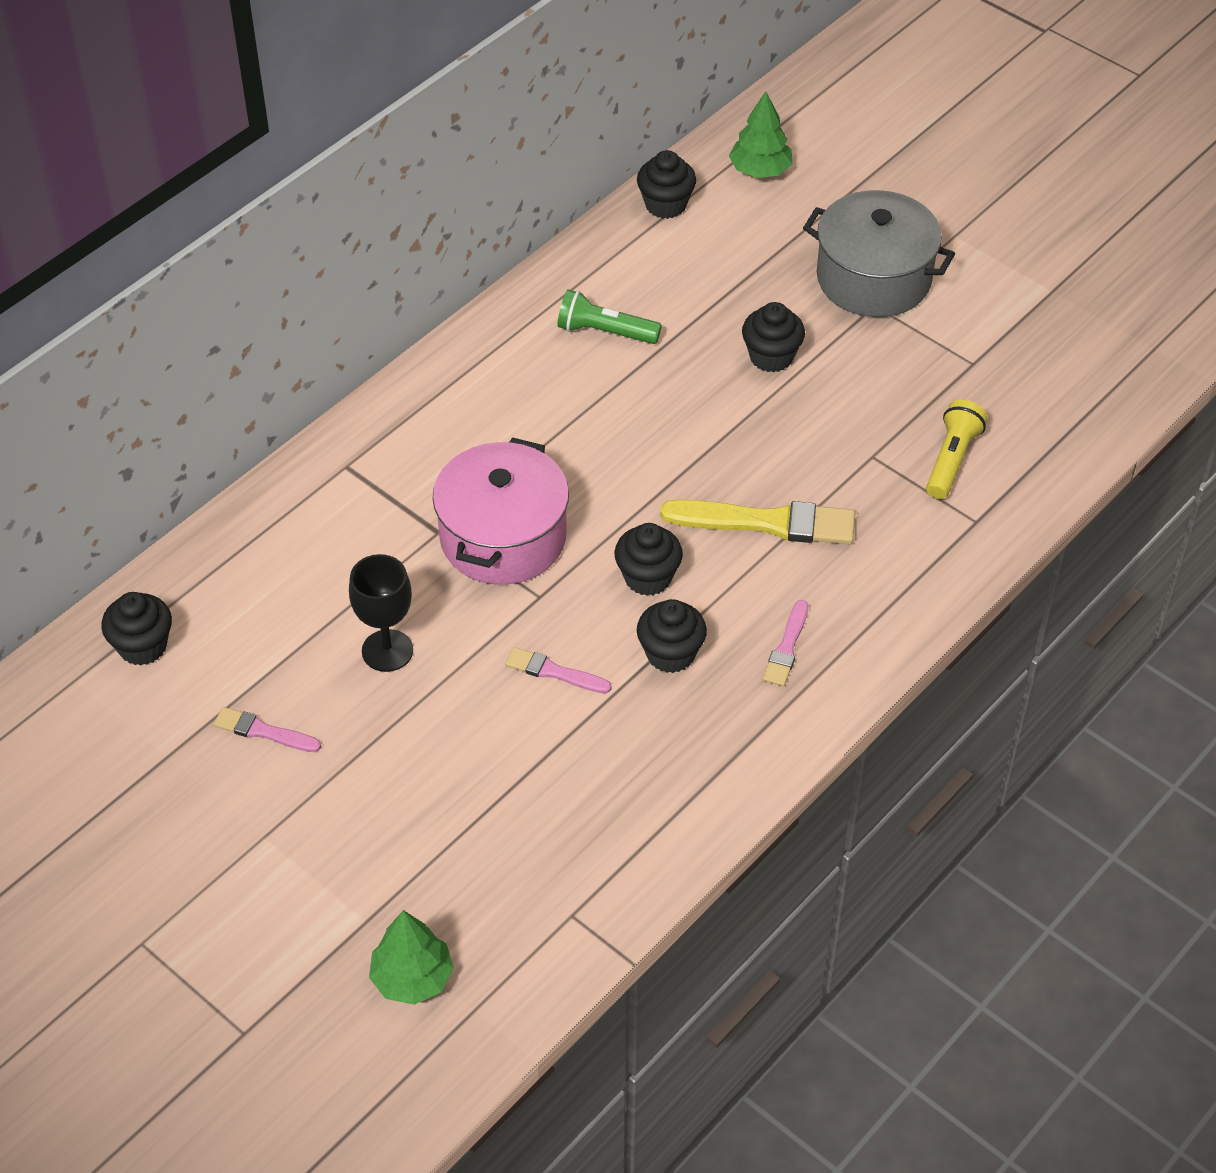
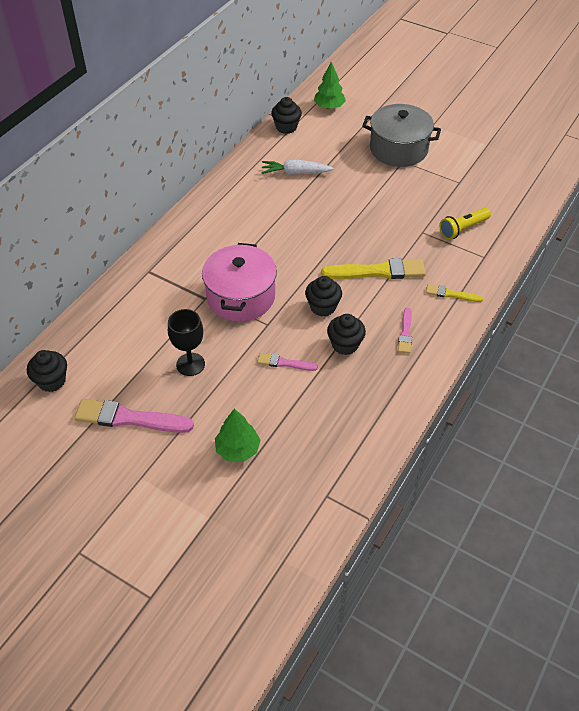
camera: 10 degrees left, 0 degrees up
(263, 731) = (129, 418): pink brush -> pink brush, size x1.87
(412, 978) = (243, 547): green tree -> green tree (238, 449)
(605, 332) = (270, 189): green flashlight -> none
(660, 304) = (295, 173): none -> white carrot
(771, 357) = (358, 191): black cupcake -> none
(892, 585) = (451, 294): none -> yellow brush
(952, 460) = (463, 229): yellow flashlight -> yellow flashlight turned 135 degrees counterclockwise

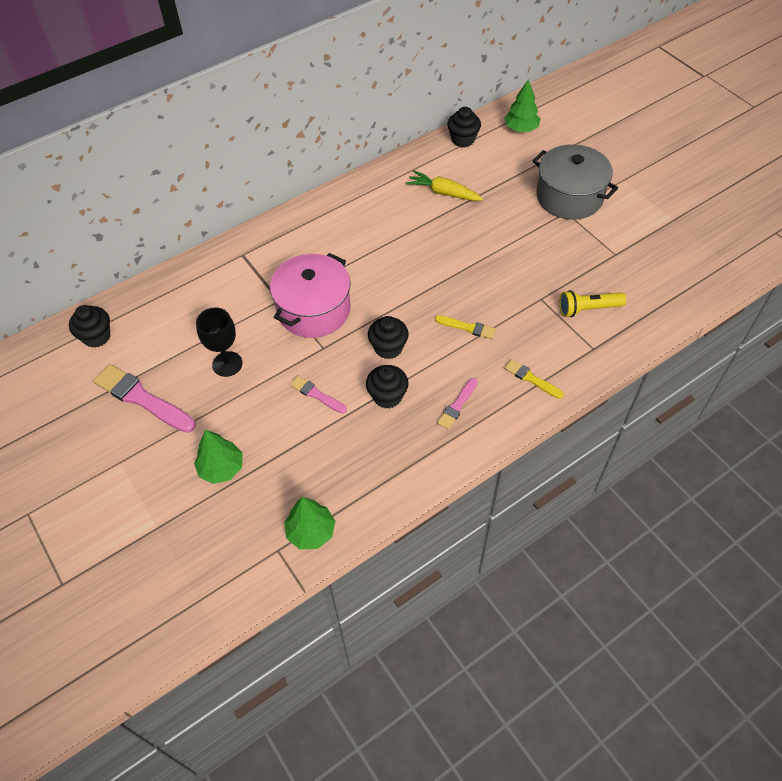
camera: 25 degrees right, 5 degrees up
(295, 173) = (443, 193): white carrot -> yellow carrot
(346, 471) = (311, 532): none -> green tree
(378, 271) = (467, 327): yellow brush -> yellow brush, size x0.54

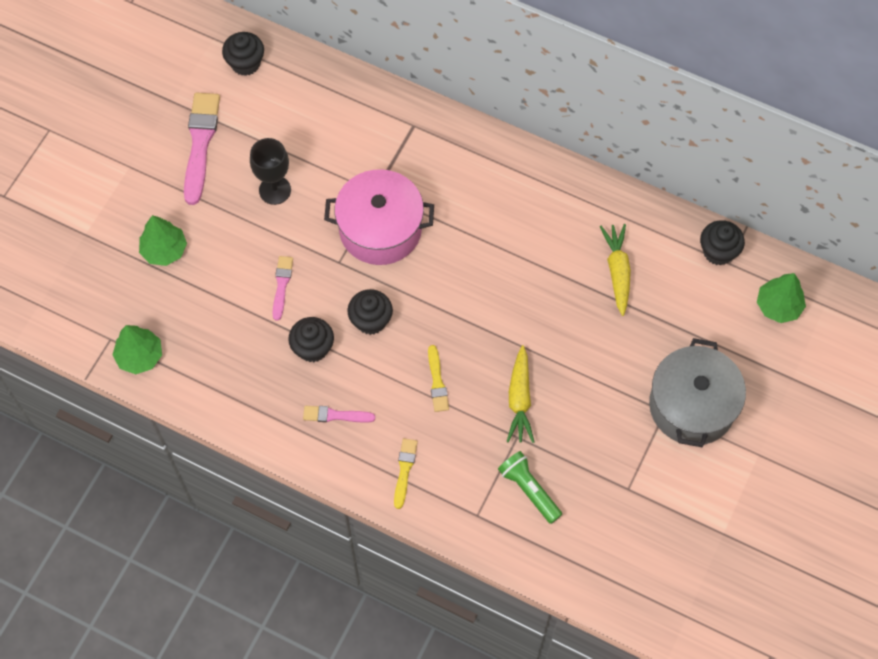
camera: 60 degrees right, 10 degrees up
(511, 285) = (519, 399): none -> yellow carrot
(588, 309) = (529, 490): yellow flashlight -> green flashlight

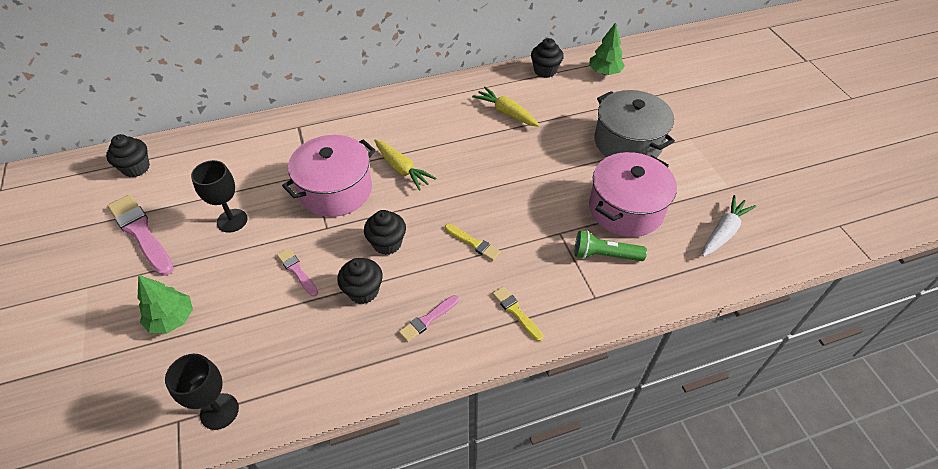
camera: 45 degrees left, 15 degrees down
(140, 356) = (219, 411): green tree -> black goblet
(519, 399) = (535, 212): yellow carrot -> yellow carrot (402, 169)
(600, 467) = (626, 209): none -> pink pot
(657, 565) = (723, 232): none -> white carrot

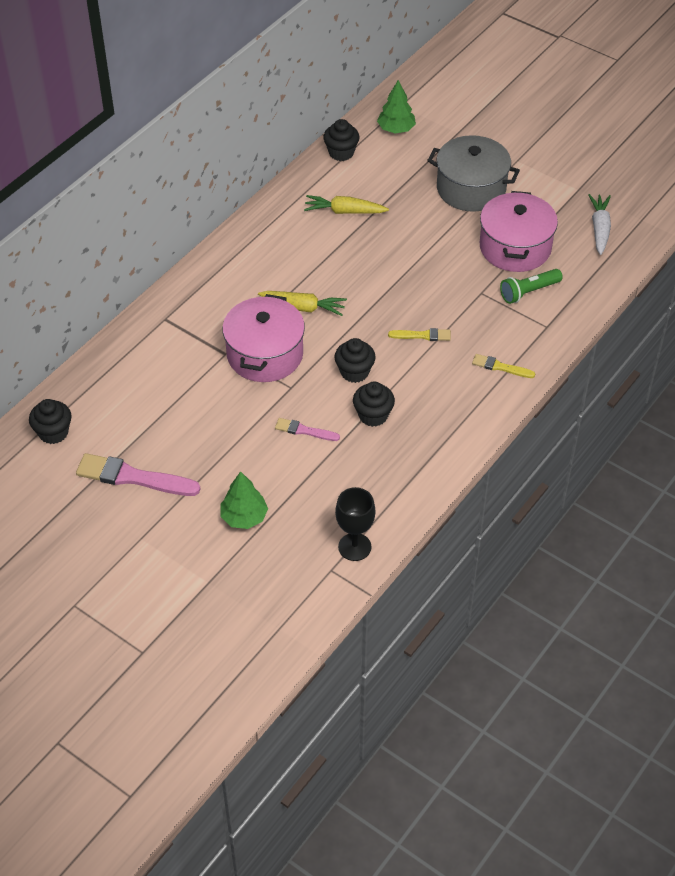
camera: 35 degrees left, 0 degrees up
(232, 220) = (202, 425): black goblet -> none
(428, 319) = (442, 407): pink brush -> none

